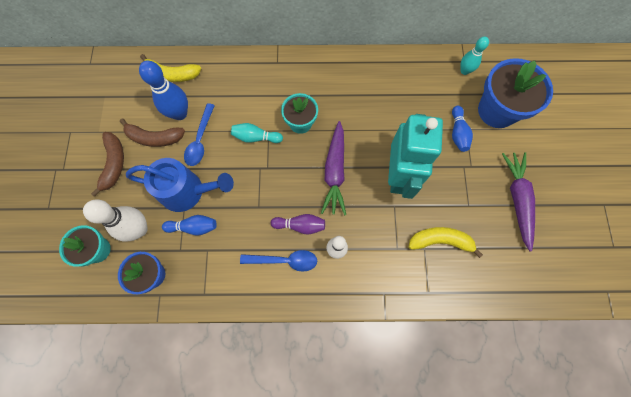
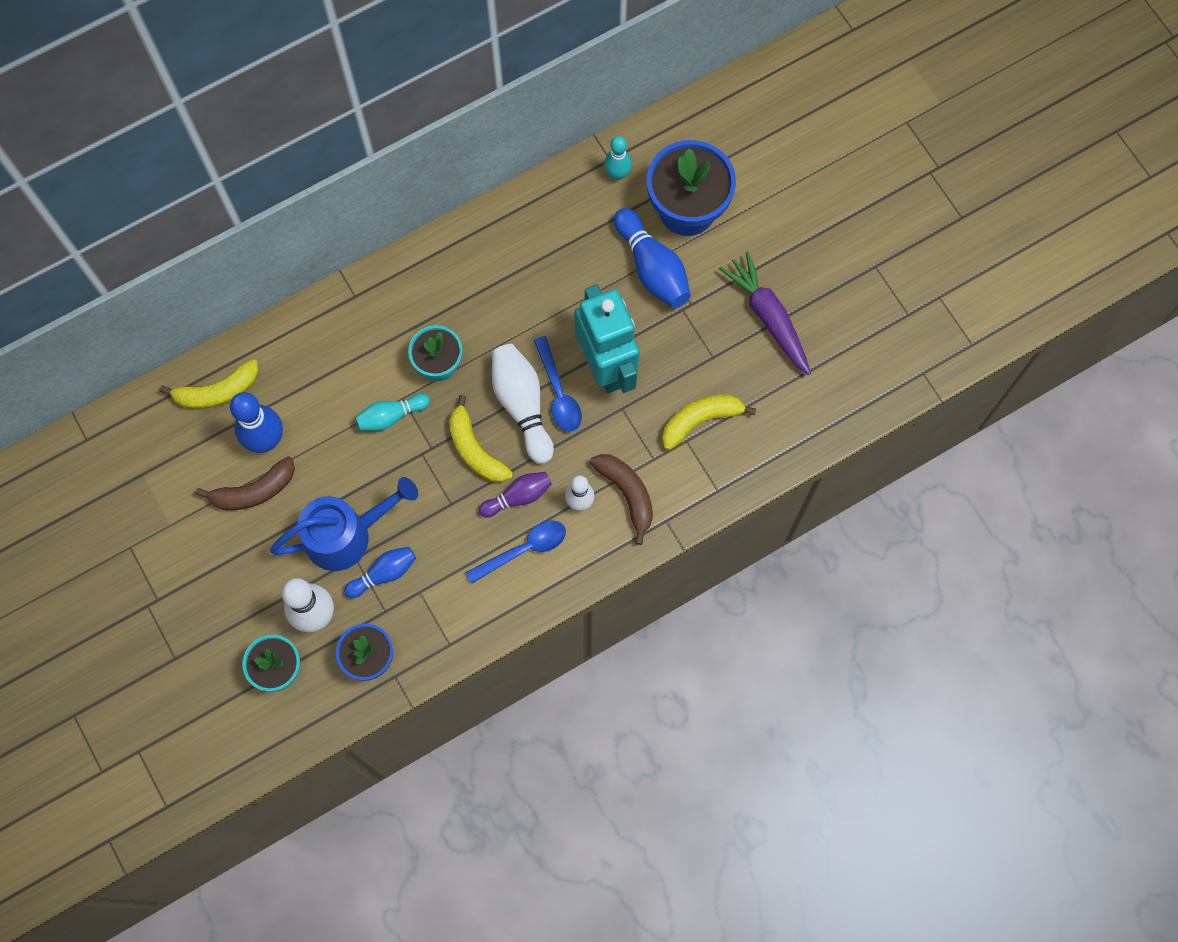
camera: 30 degrees left, 0 degrees up
(114, 164) = (223, 555): brown banana -> brown banana (627, 494)
(200, 140) = (318, 461): blue spoon -> blue spoon (558, 393)
(292, 182) = (475, 449): none -> yellow banana
(335, 172) = (522, 405): purple carrot -> white bowling pin
(458, 133) = (652, 268): blue bowling pin -> blue bowling pin, size x1.61

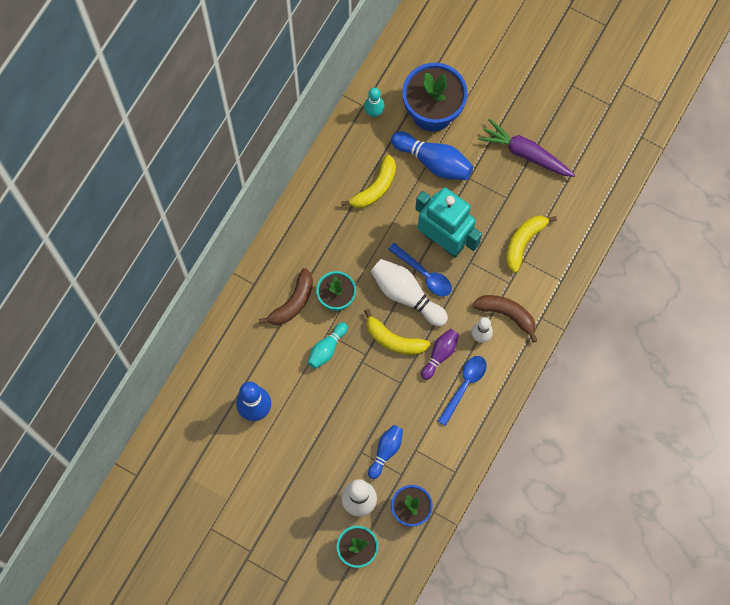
camera: 30 degrees left, 0 degrees up
(217, 392) = (203, 396): yellow banana -> yellow banana (375, 188)
(254, 491) = (268, 446): brown banana -> brown banana (292, 303)
(347, 534) = (346, 440): blue watering can -> none

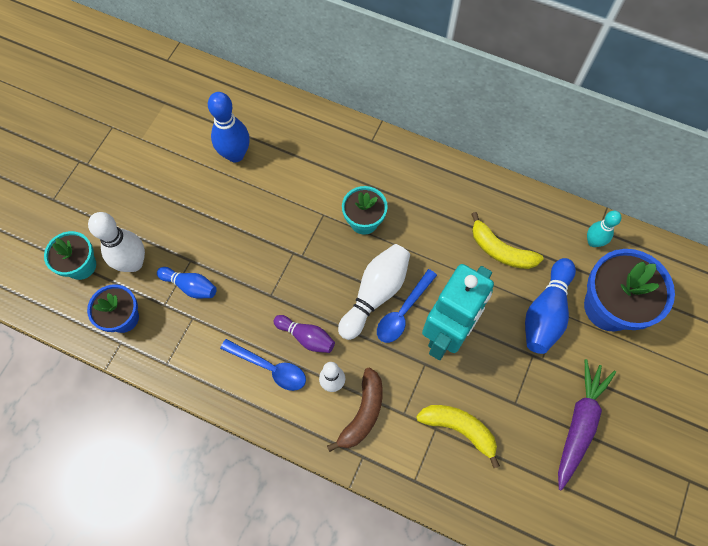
camera: 85 degrees right, 5 degrees down
(292, 303) = (354, 178): brown banana -> none
(327, 348) = (305, 216): turquoise bowling pin -> none
(394, 340) = (321, 285): yellow banana -> none

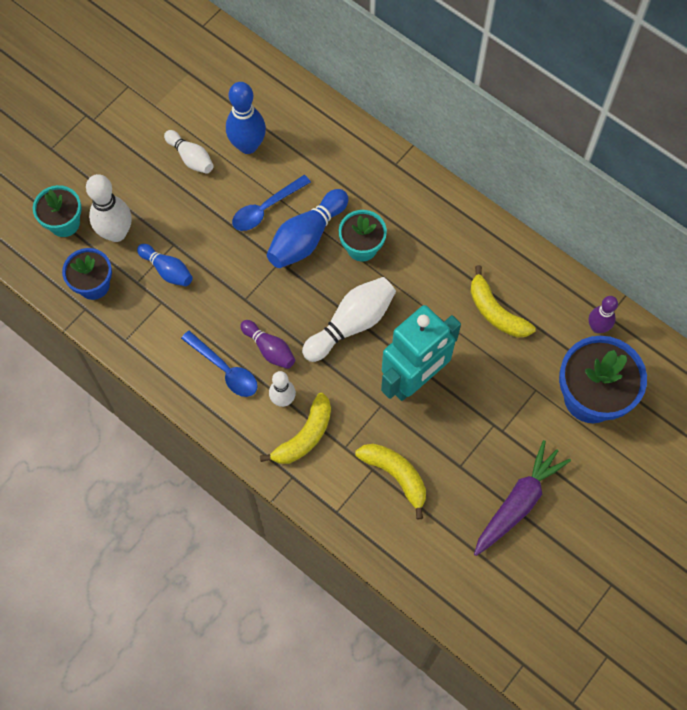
camera: 15 degrees right, 0 degrees up
(186, 177) = (191, 158): none -> white bowling pin
(362, 413) = (304, 436): brown banana -> yellow banana
(403, 312) = (374, 349): blue spoon -> blue spoon (265, 209)
(546, 312) = (522, 386): blue bowling pin -> blue bowling pin (306, 237)
(593, 242) = (597, 327): turquoise bowling pin -> purple bowling pin

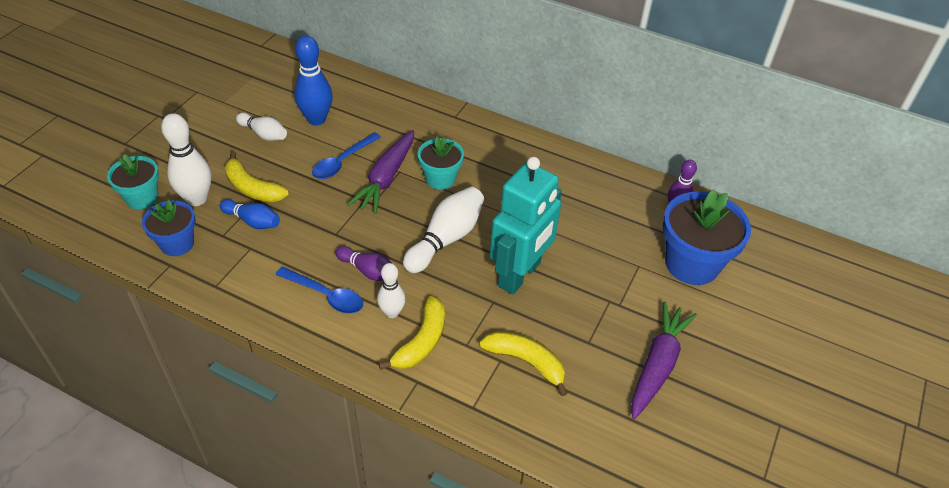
camera: 15 degrees left, 20 degrees down
(306, 237) = (386, 178): blue bowling pin -> purple carrot
(495, 312) = (579, 210): yellow banana -> yellow banana (252, 188)

